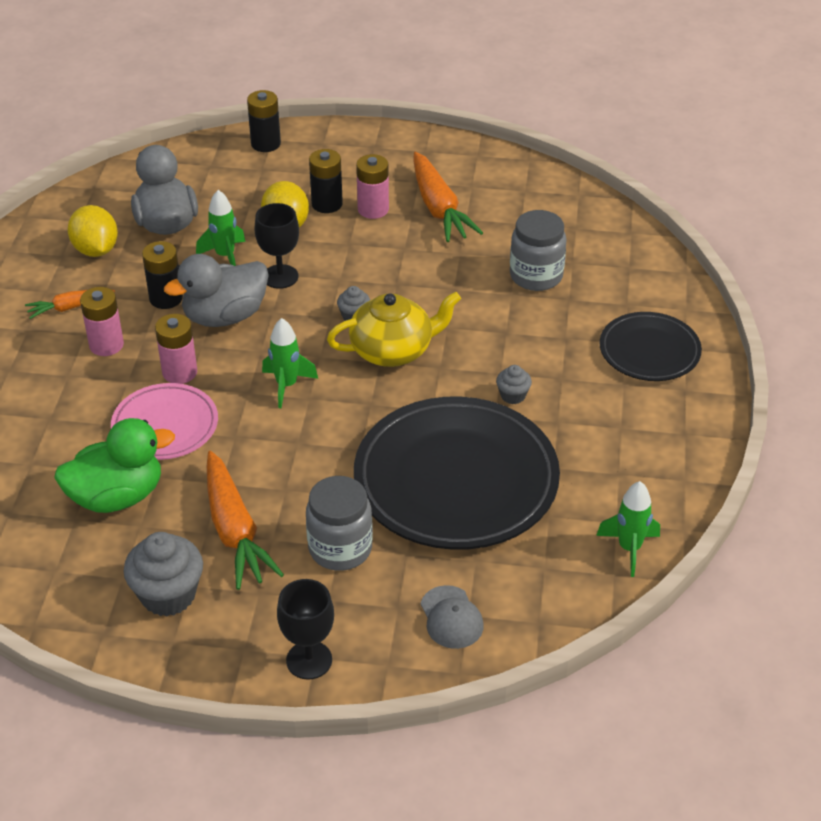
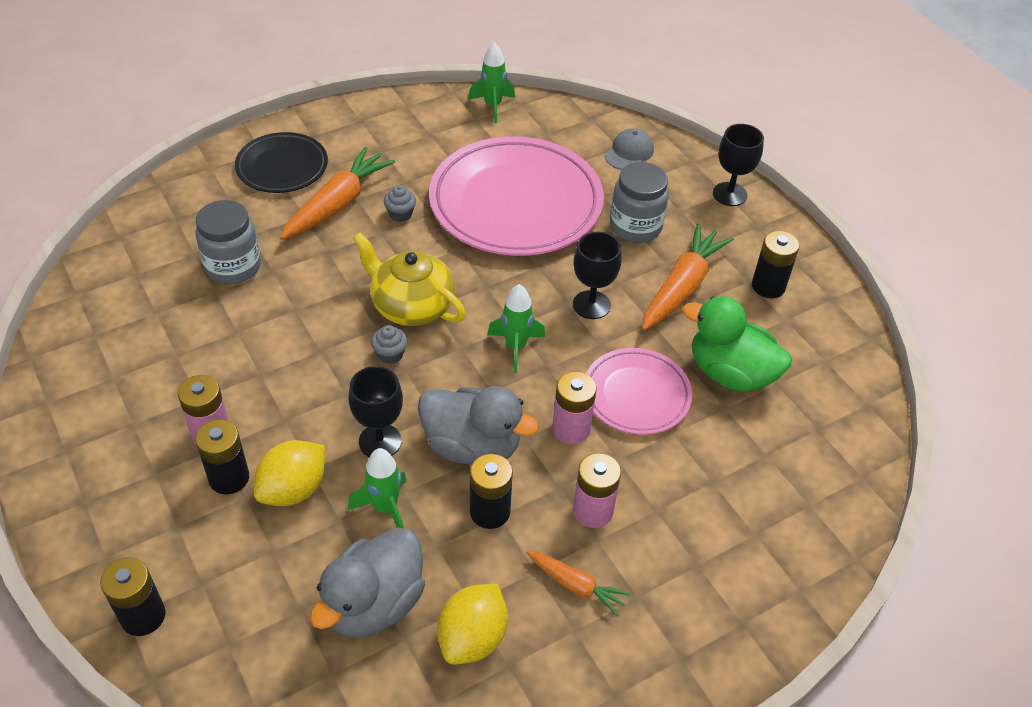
camera: 130 degrees left, 5 degrees up
(168, 595) = (768, 286): grey cupcake -> black battery
(280, 456) = (591, 305): none -> black goblet
(439, 208) = (171, 383): orange carrot -> orange carrot (337, 204)
(456, 480) = (516, 203): black plate -> pink plate

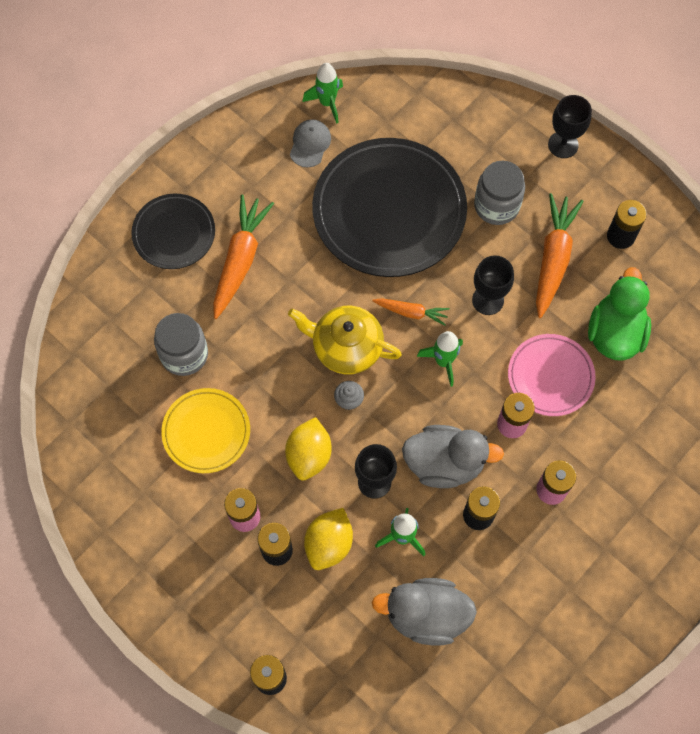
camera: 15 degrees left, 20 degrees up
(215, 341) = (206, 432): none -> yellow plate
(374, 604) = (426, 615): grey duck -> grey duck turned 75 degrees clockwise
(400, 214) = (298, 254): grey cupcake -> none
(472, 638) = (503, 618): yellow lemon -> yellow lemon (309, 455)
(516, 203) = (389, 211): pink plate -> black plate
(575, 585) = (559, 554): orange carrot -> orange carrot (411, 312)
(629, 152) = (464, 122): grey cap -> grey cap (310, 144)
(730, 373) = (615, 333): green duck -> green duck turned 90 degrees clockwise

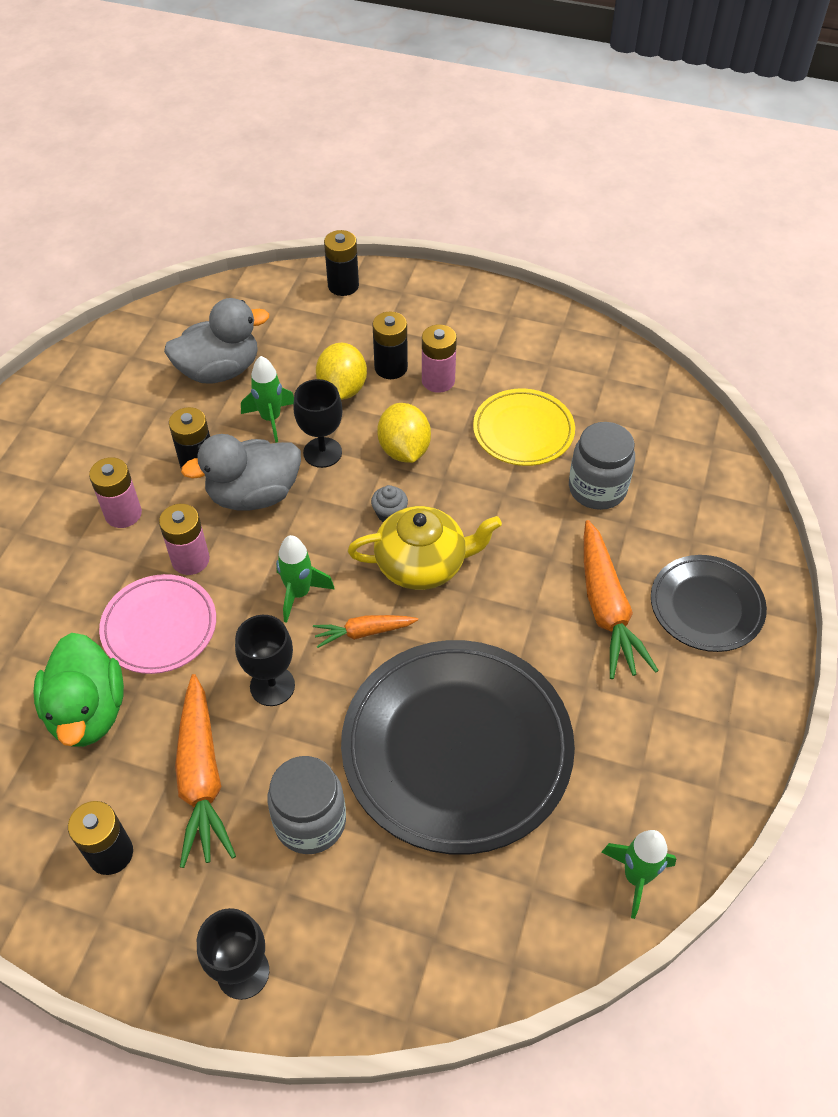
camera: 155 degrees right, 15 degrees down
(310, 144) = (619, 799): grey cap -> none

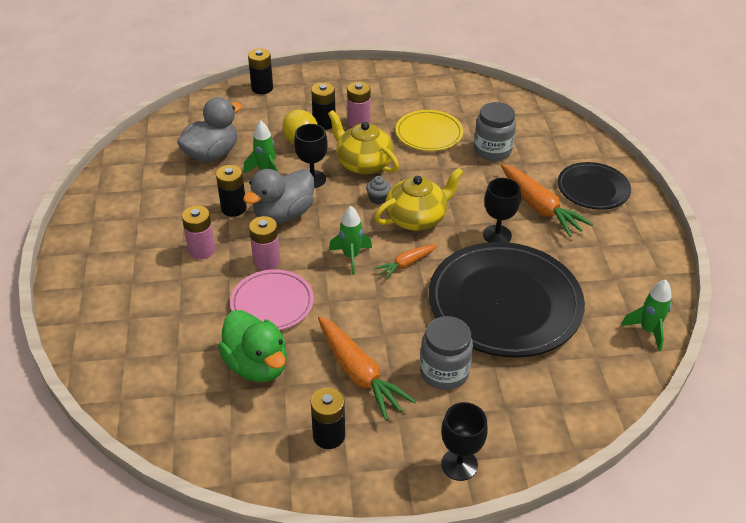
camera: 25 degrees left, 10 degrees down
(272, 686) = (369, 310): black goblet -> black goblet (497, 235)
(404, 450) = (363, 163): yellow lemon -> yellow teapot

